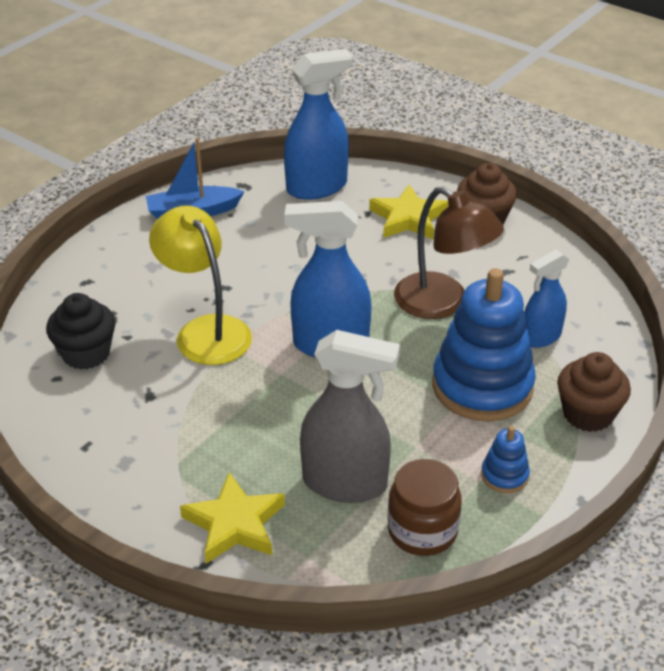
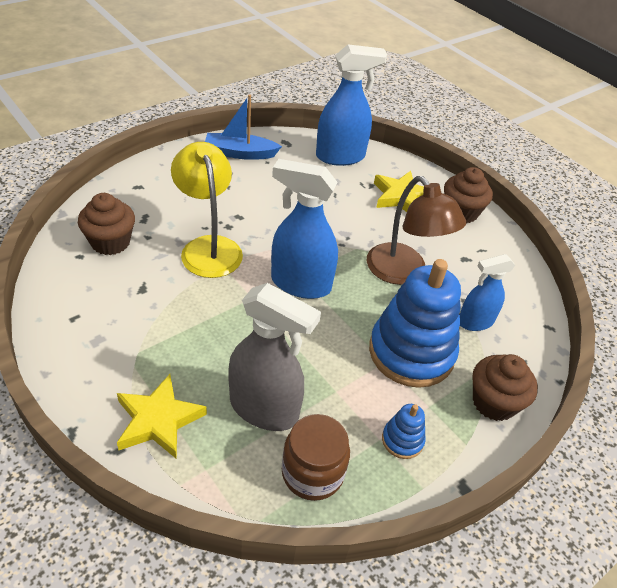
camera: 10 degrees right, 5 degrees up
(86, 353) = (110, 242): black cupcake -> brown cupcake

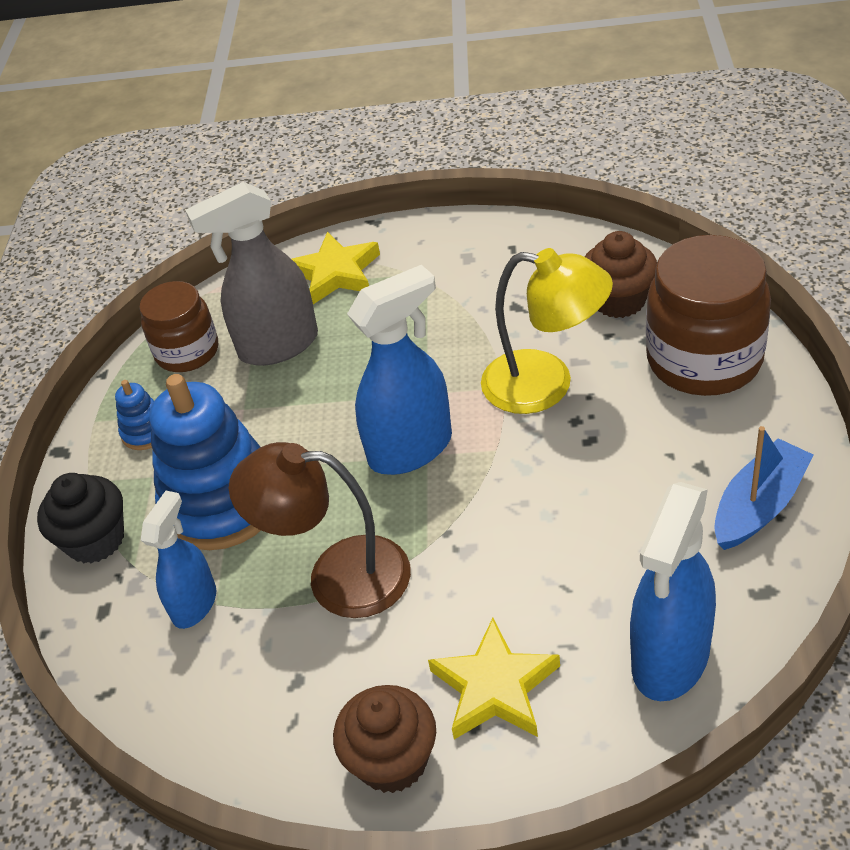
camera: 140 degrees right, 0 degrees up
(147, 194) = (704, 360): none -> brown jar
(494, 402) = (95, 540): brown cupcake -> black cupcake

